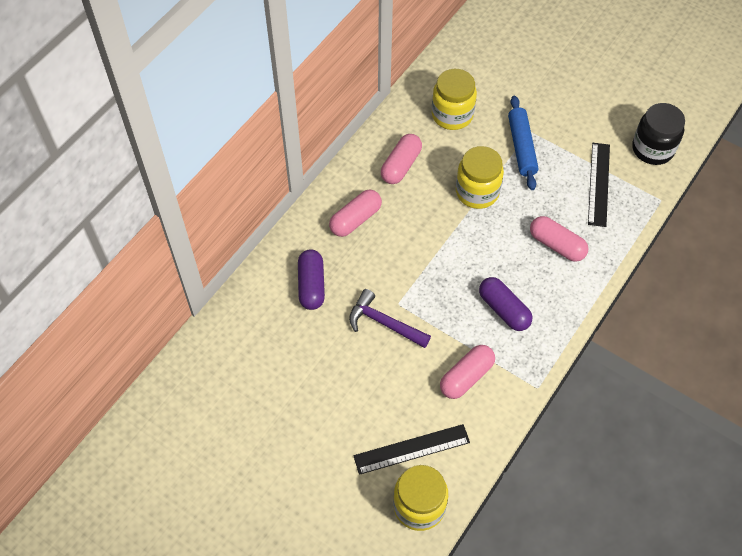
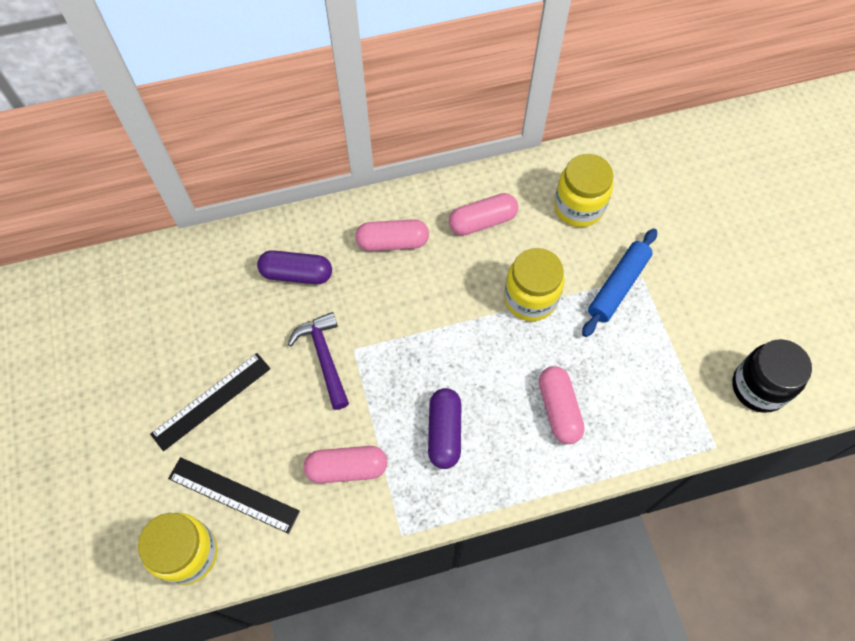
camera: 40 degrees right, 5 degrees up
(311, 285) = (297, 274): purple capsule -> purple capsule turned 60 degrees clockwise
(599, 184) = (663, 380): black ruler -> black ruler (211, 401)

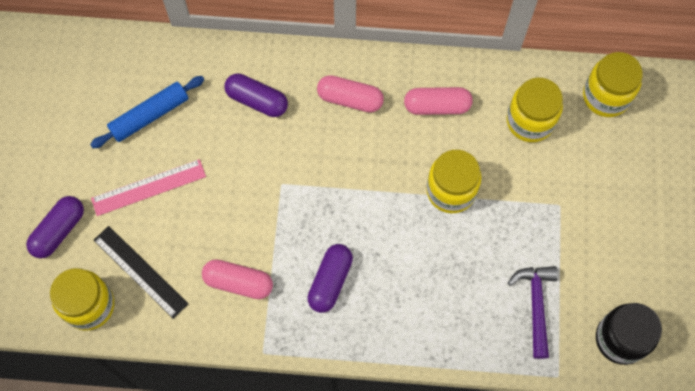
camera: 20 degrees right, 5 degrees up
(125, 482) = (59, 231): none -> purple capsule
(211, 401) = (148, 187): black ruler -> pink ruler
(324, 357) = (254, 182): purple hammer -> purple hammer (535, 305)
(558, 409) = (435, 296): pink capsule -> none
(618, 286) = (534, 206): blue rolling pin -> blue rolling pin (150, 116)
(640, 161) = (606, 96): none -> yellow jar

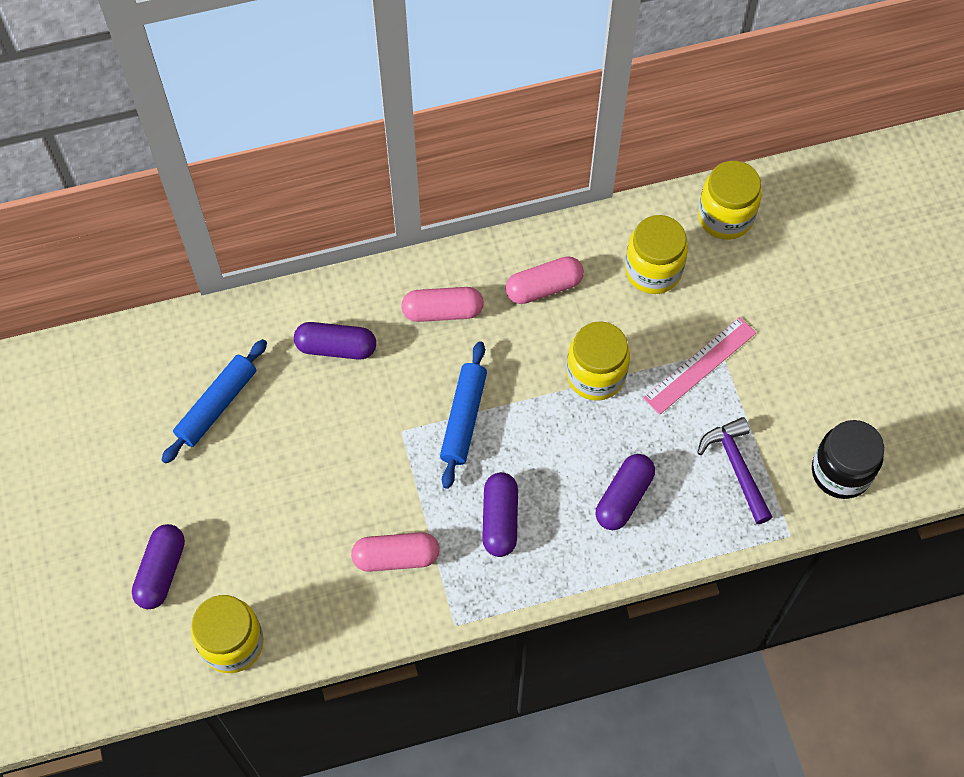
camera: 20 degrees left, 5 degrees down
(140, 271) = (277, 584): black ruler -> none
(148, 187) = (248, 486): pink ruler -> pink ruler (700, 365)
(333, 190) = (463, 418): none -> blue rolling pin
(435, 298) = (624, 497): none -> purple capsule

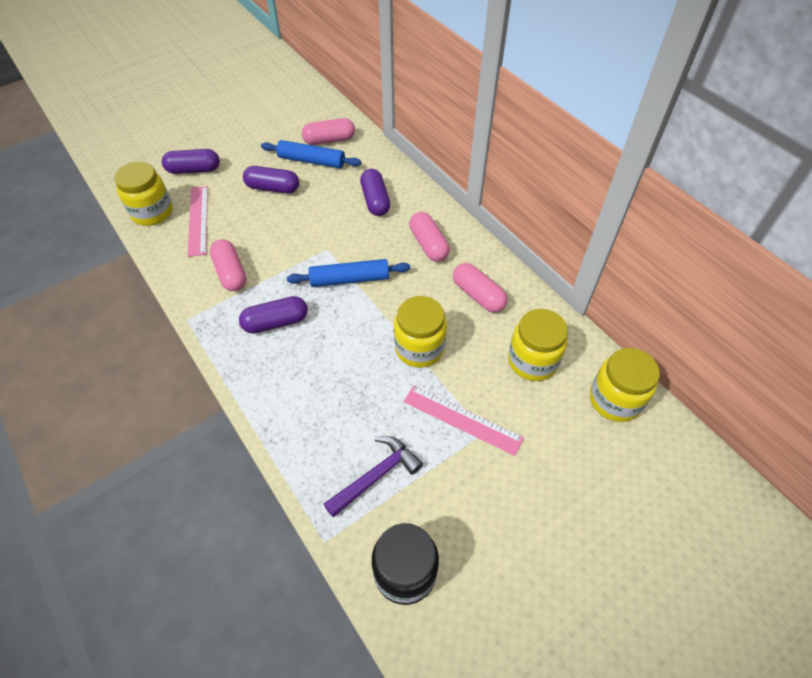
camera: 70 degrees right, 10 degrees down
(181, 370) = (329, 140): none -> pink capsule
(276, 582) = (198, 220): none -> pink ruler
(624, 497) = (319, 397): purple capsule -> purple capsule (273, 188)

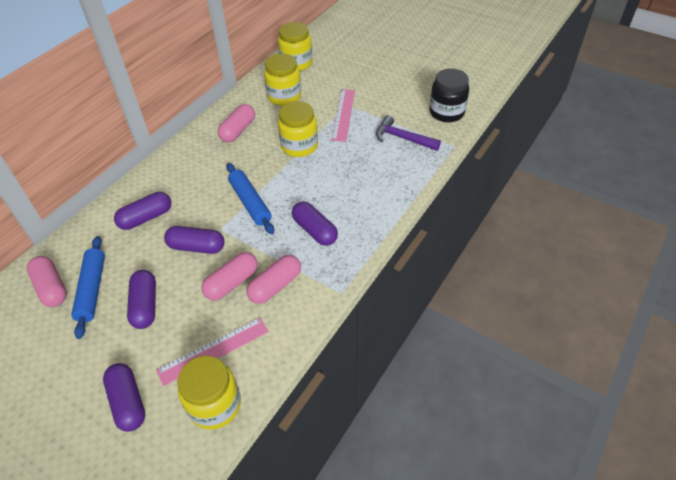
camera: 110 degrees left, 5 degrees down
(315, 228) = (196, 247): none -> purple capsule
(428, 244) = (193, 168): pink capsule -> pink capsule (232, 283)

